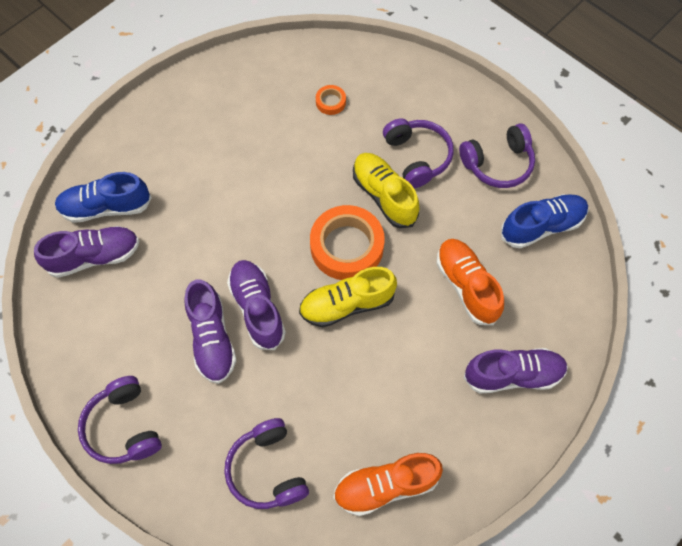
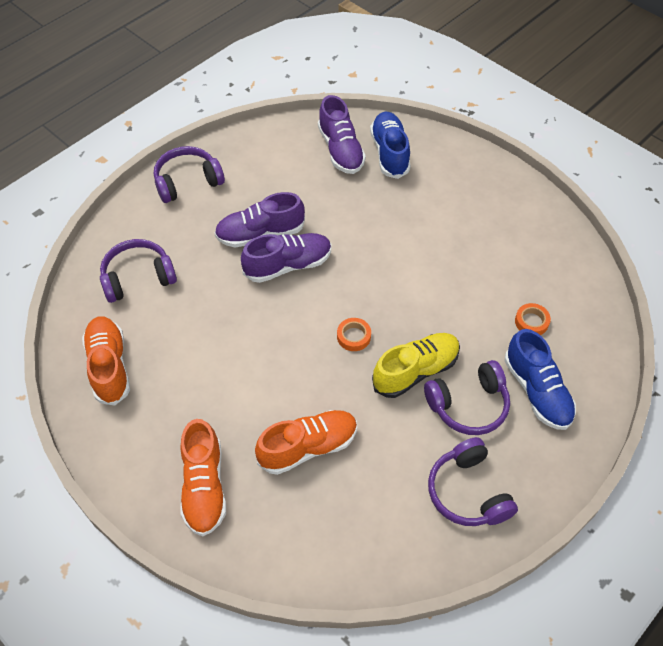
camera: 90 degrees right, 10 degrees down
(347, 246) = (353, 336): orange tape -> orange tape, size x0.45
(347, 304) = (290, 336): yellow shoe -> none
(513, 375) = (204, 486): purple shoe -> orange shoe
(542, 226) = (384, 535): blue shoe -> blue shoe (537, 391)

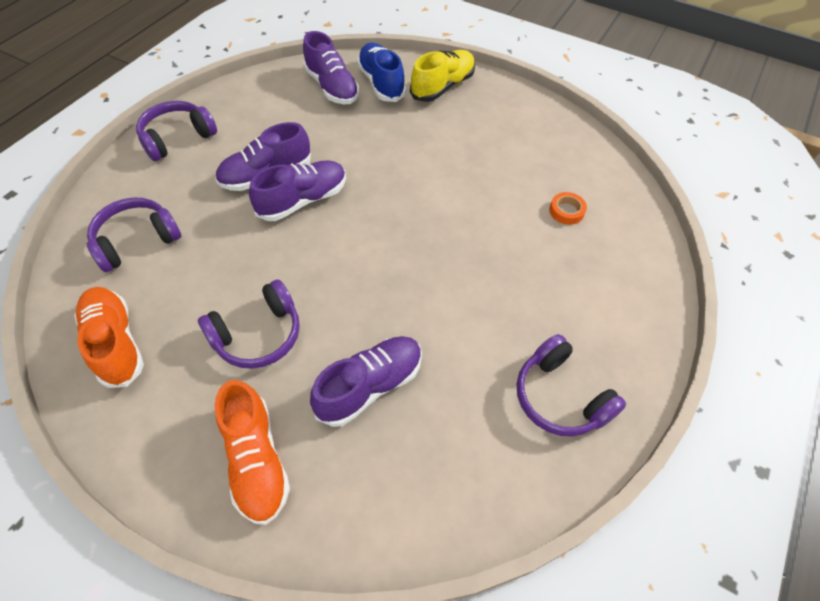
camera: 15 degrees left, 0 degrees up
(308, 447) = (370, 386): orange shoe -> purple shoe
(353, 336) = (390, 258): orange tape -> none
(415, 371) = (466, 281): yellow shoe -> yellow shoe (443, 87)
(468, 405) = (531, 304): purple headphones -> purple headphones (258, 335)
(537, 391) = (595, 276): blue shoe -> none

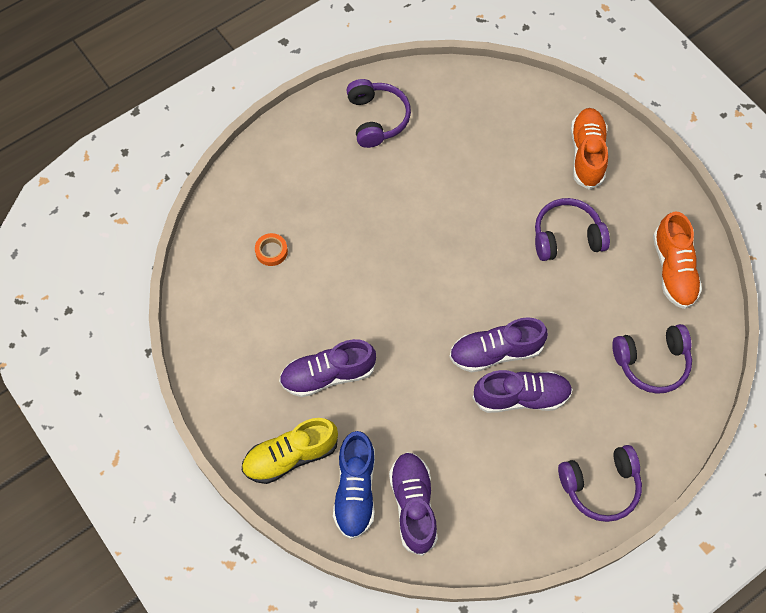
camera: 155 degrees left, 10 degrees up
(370, 386) = (499, 171): purple shoe -> purple shoe (328, 375)

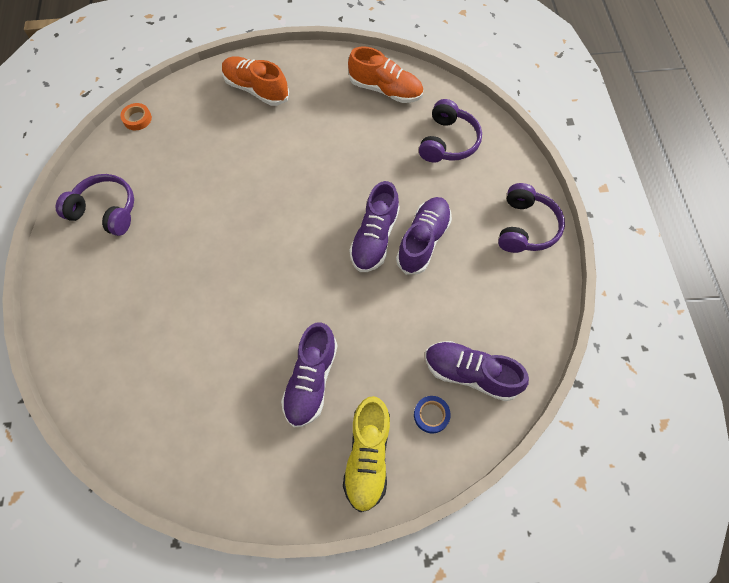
camera: 60 degrees left, 0 degrees up
(271, 251) = (160, 365): orange tape -> orange tape (137, 119)
(355, 490) = (431, 415): blue shoe -> blue tape
(566, 237) = (313, 138): purple headphones -> none

